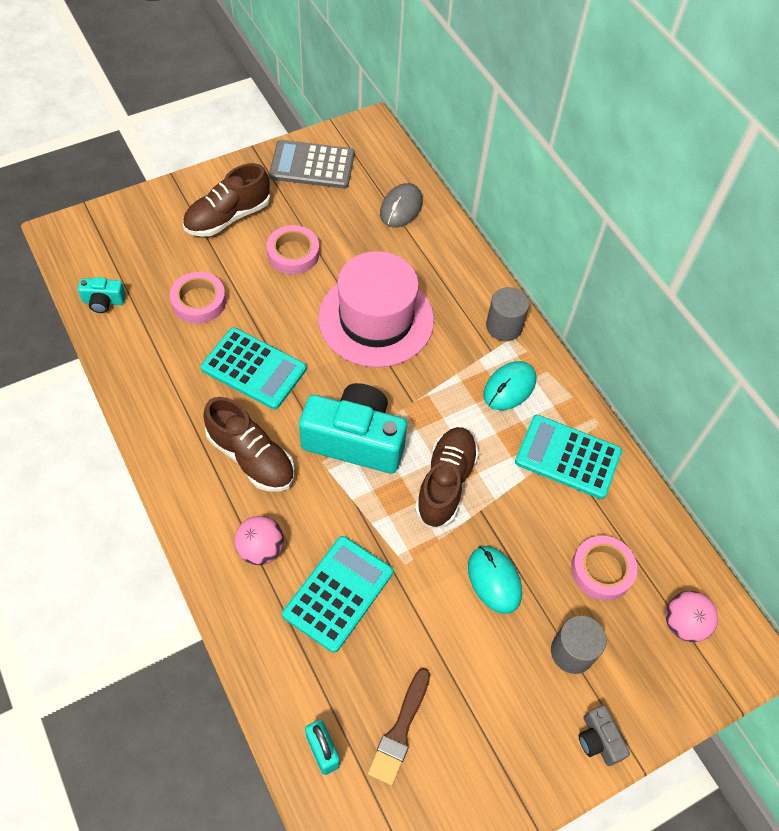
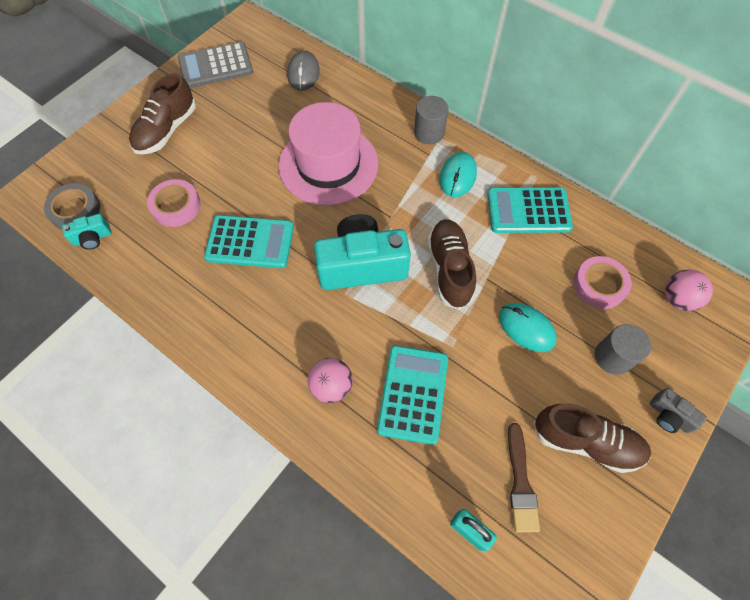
camera: 20 degrees left, 5 degrees up
(100, 266) = (75, 210): none -> grey tape
(251, 457) = (285, 314): brown shoe -> brown shoe (586, 441)
(293, 254) = (235, 139): pink tape -> none

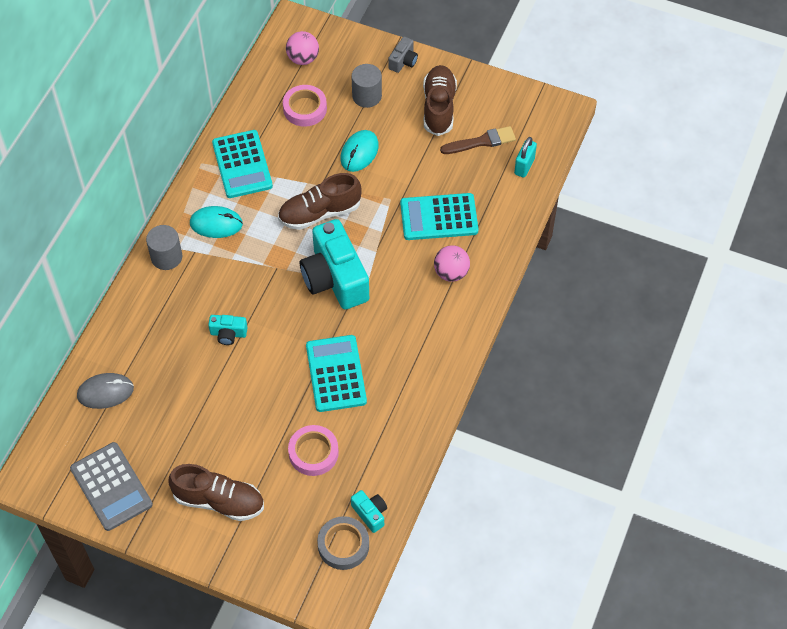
camera: 105 degrees left, 5 degrees down
(328, 164) = (228, 334): pink hat -> turquoise camera

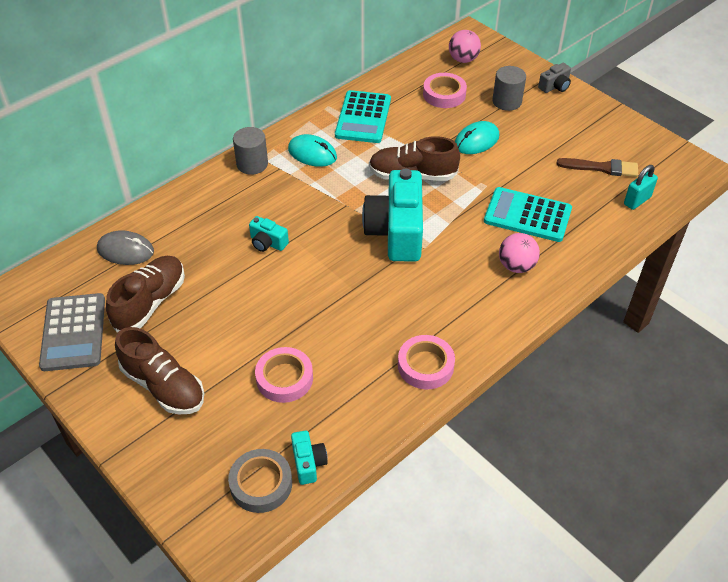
camera: 25 degrees right, 10 degrees down
(336, 374) = (350, 314): turquoise calculator -> none
(420, 395) = (425, 366): none -> pink tape
(439, 107) = (572, 129): brown shoe -> brown shoe (150, 302)

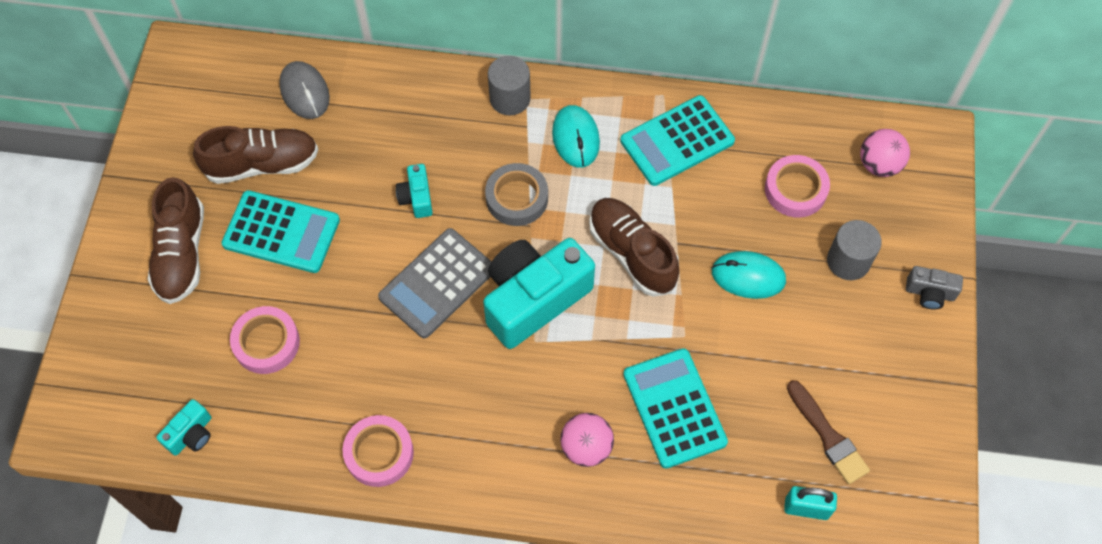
camera: 50 degrees right, 15 degrees up
(73, 332) = (182, 136): grey calculator -> grey calculator (437, 283)
(212, 322) = (281, 232): none -> turquoise calculator
(261, 484) = (142, 413): grey tape -> grey tape (517, 198)

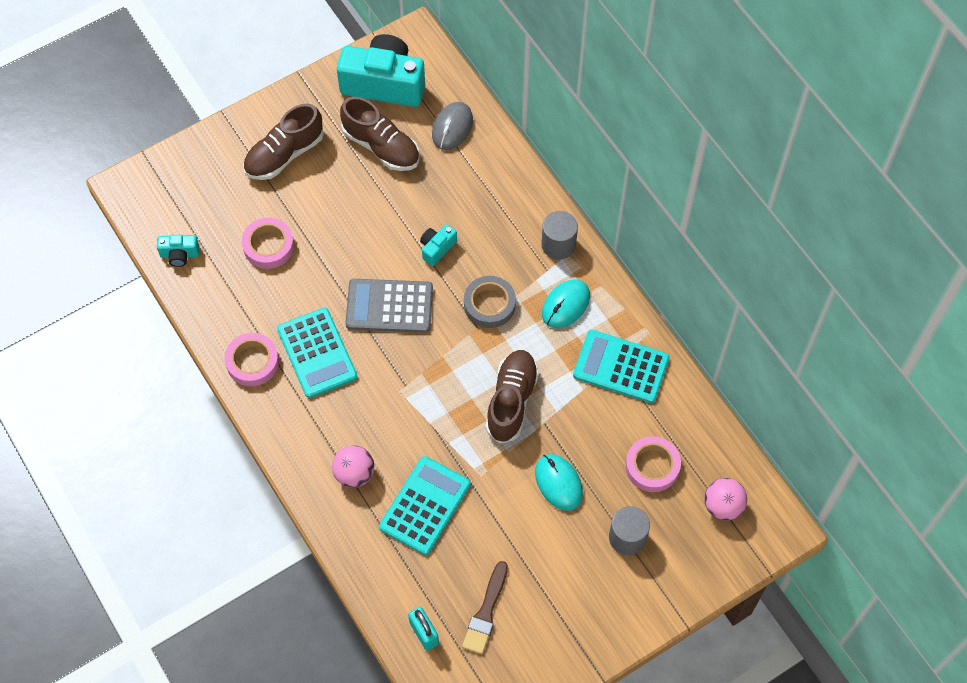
camera: 50 degrees right, 0 degrees up
(281, 232) = (346, 194): turquoise calculator -> turquoise calculator (317, 353)
(534, 299) = (427, 368): turquoise camera -> turquoise camera (384, 84)
(929, 293) = (650, 606): grey camera -> none

